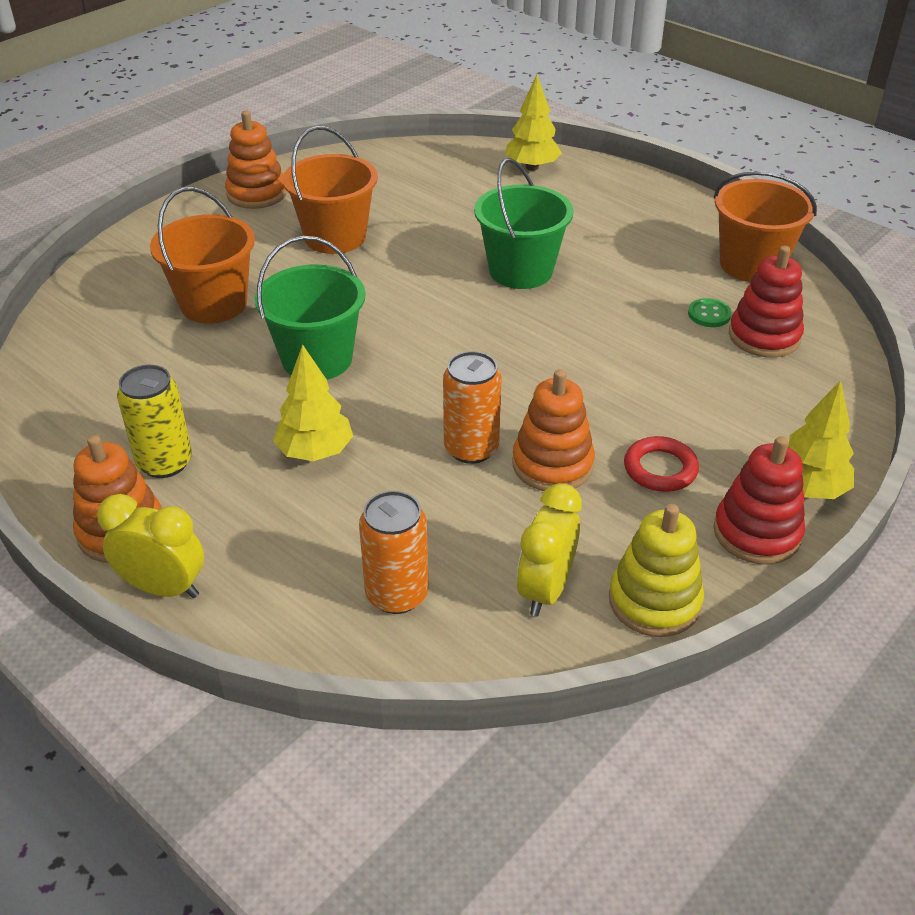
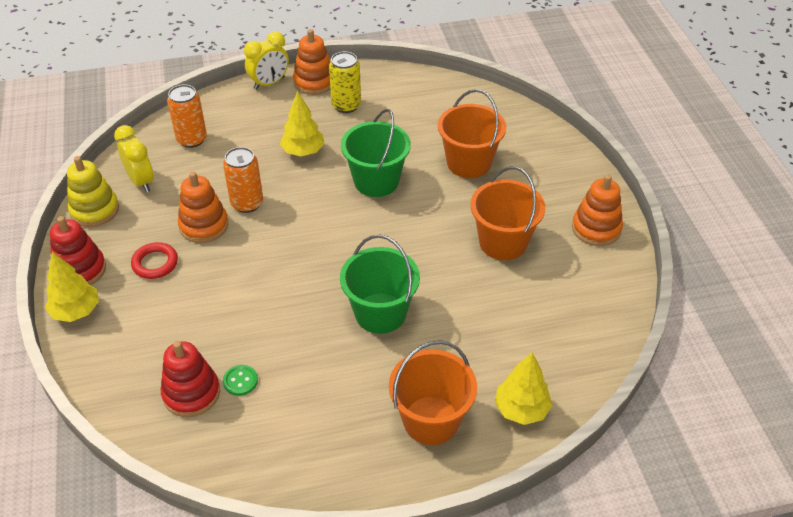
camera: 125 degrees right, 5 degrees up
(751, 265) = (264, 454): orange bucket -> orange bucket (431, 420)

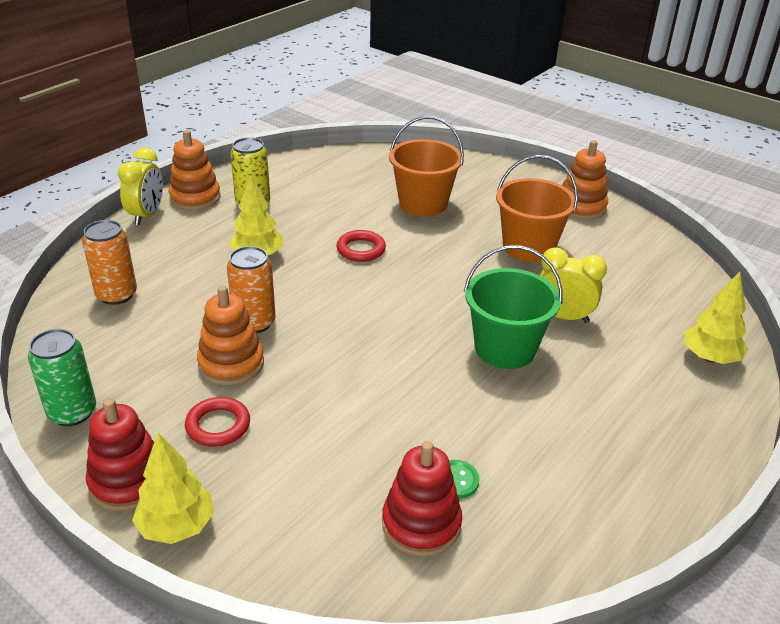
camera: 40 degrees left, 10 degrees down
(95, 210) = (72, 412): yellow stacking toy -> green can
(141, 181) = (100, 358): yellow clock -> yellow clock (563, 317)
(376, 181) = (361, 249): green bucket -> red ring
(431, 420) = (660, 407): orange bucket -> none

